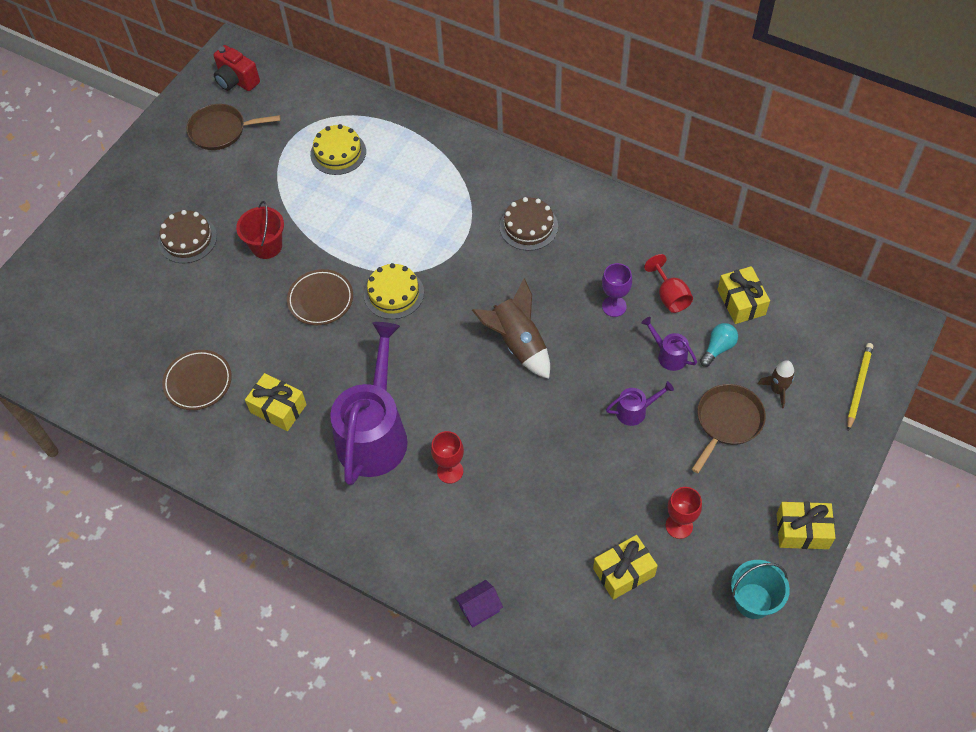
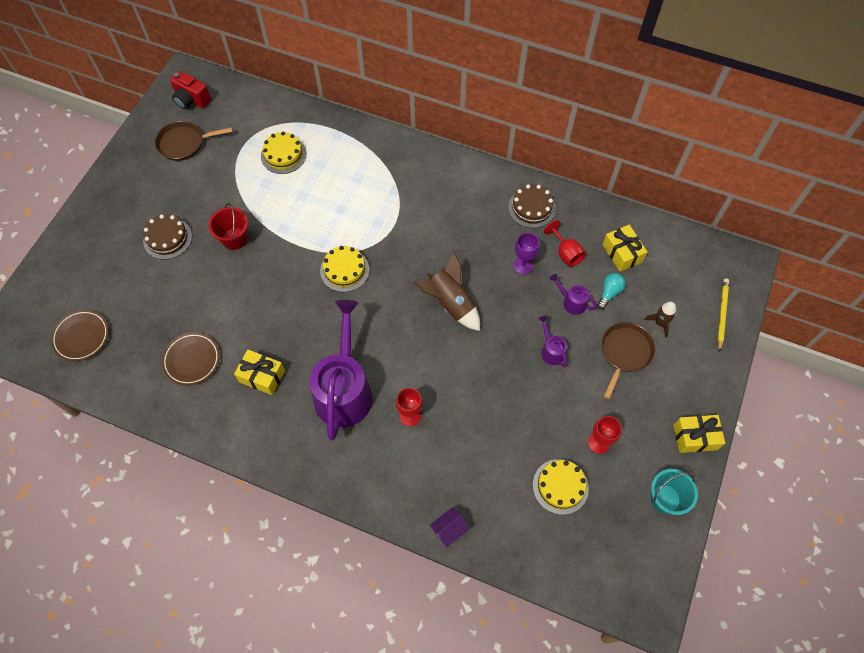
camera: 10 degrees left, 5 degrees up
(320, 300) = (285, 280): brown plate -> brown plate (81, 337)
(528, 226) = (446, 205): brown cake -> brown cake (531, 208)
(623, 572) = (560, 486): yellow gift -> yellow cake
(635, 411) = (551, 351): purple watering can -> purple watering can turned 90 degrees counterclockwise

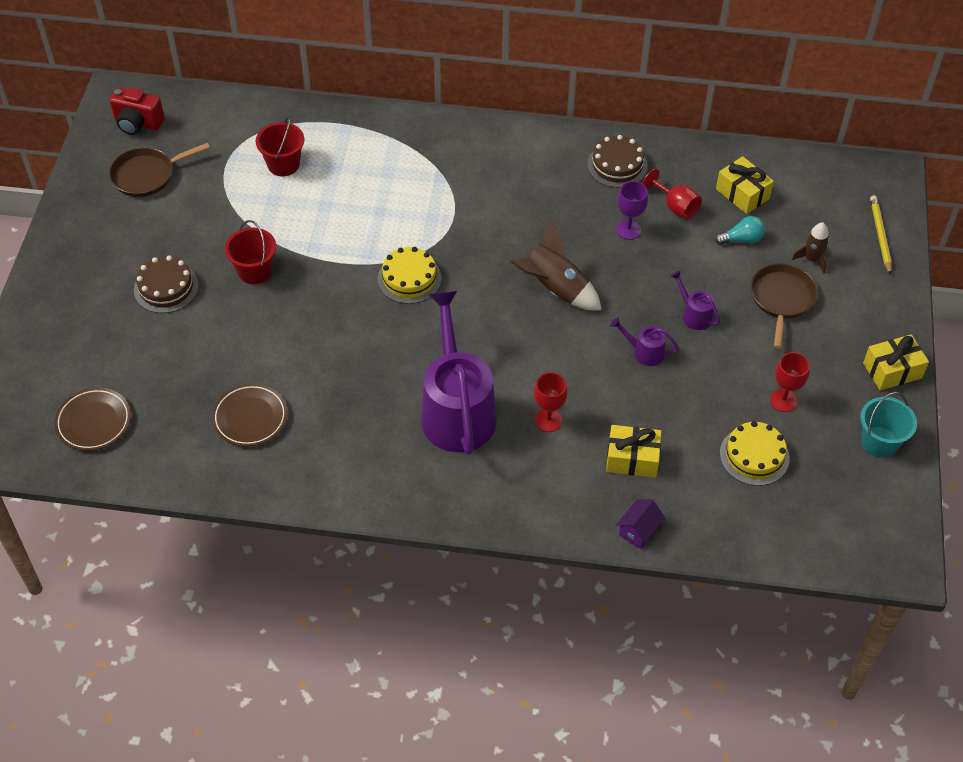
camera: 15 degrees left, 10 degrees down
(262, 376) = (347, 417): yellow gift -> yellow gift (632, 459)
(283, 155) = (283, 164): yellow cake -> red bucket
(571, 302) = (700, 258): purple watering can -> purple watering can (644, 352)
(609, 293) = (741, 239): turquoise light bulb -> turquoise light bulb turned 60 degrees clockwise

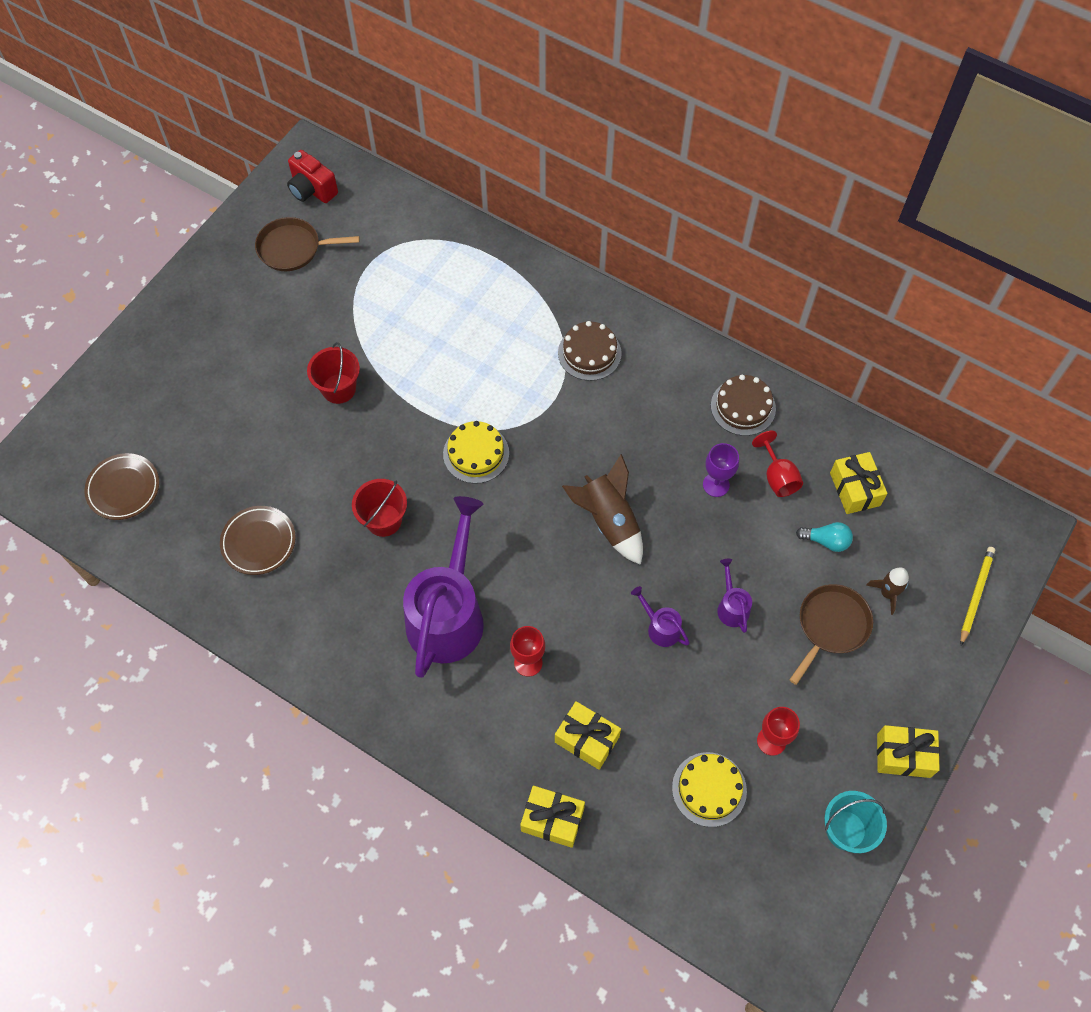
camera: 25 degrees right, 10 degrees up
(166, 287) = (252, 375): brown cake -> brown cake (589, 353)
(283, 164) = (421, 283): red bucket -> red bucket (384, 520)
(638, 531) = (552, 820): purple house -> yellow gift

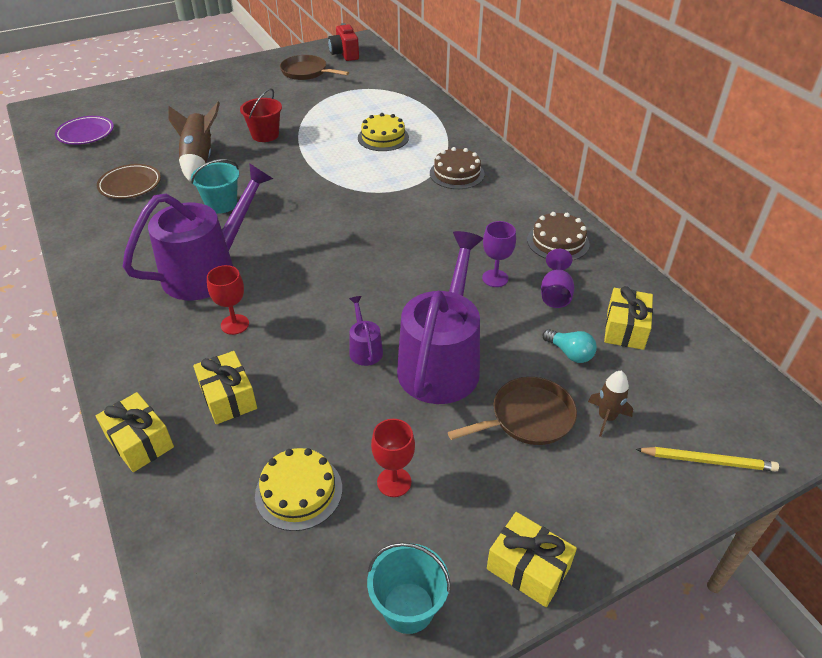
camera: 30 degrees right, 20 degrees down
(123, 488) = (86, 134): brown plate -> purple plate
(384, 520) = (221, 204): red bucket -> turquoise bucket
(476, 453) = (322, 194): yellow cake -> yellow cake (383, 137)
(609, 521) = (385, 266): brown rocket -> brown rocket (199, 159)
(732, 607) = (441, 362): purple watering can -> purple watering can, size x2.40
(777, 477) = (555, 294): red goblet -> purple goblet
(975, 595) = (707, 461): yellow pencil -> yellow pencil turned 45 degrees clockwise

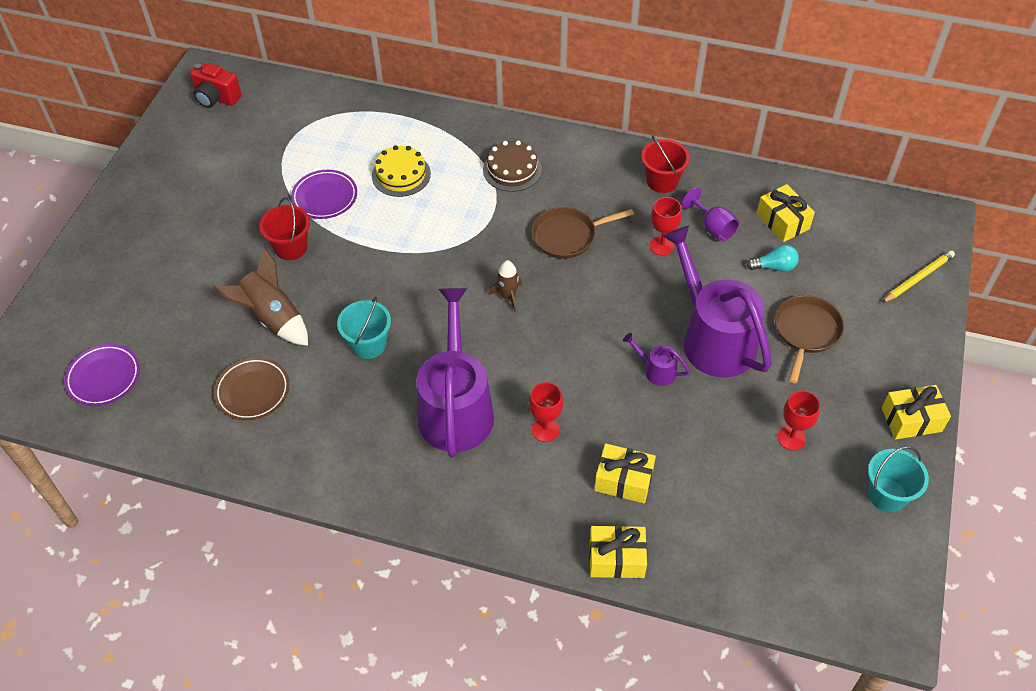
camera: 45 degrees left, 10 degrees up
(299, 491) = (751, 493): yellow cake -> none
(306, 72) = (213, 146): brown pan -> brown pan (567, 236)
(322, 124) = (325, 197): none -> purple plate
(495, 278) = (662, 246): purple goblet -> red goblet
(558, 242) = (662, 181): brown cake -> red bucket
(606, 417) = (843, 295): brown rocket -> brown rocket (508, 296)

